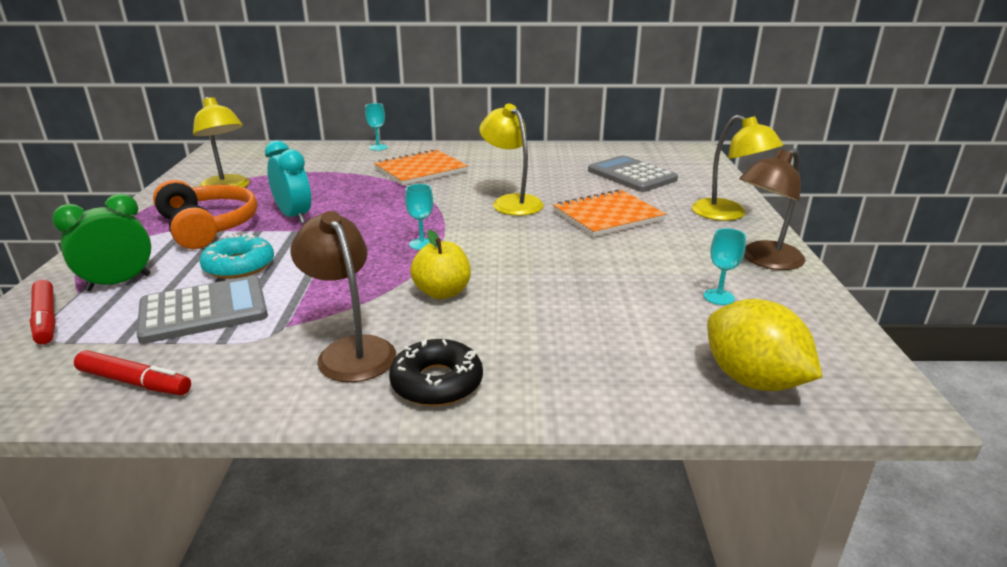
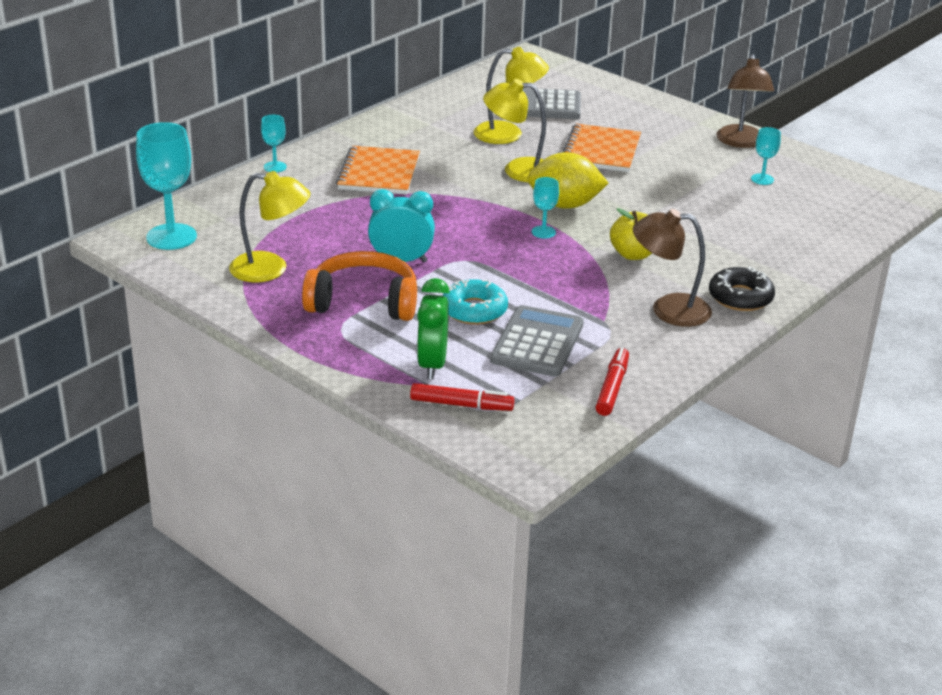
camera: 50 degrees left, 5 degrees up
(134, 382) = (612, 388): red marker -> red marker turned 45 degrees counterclockwise
(240, 156) = (171, 237): none -> turquoise goblet
(728, 214) = (663, 115): yellow lamp -> yellow lamp (508, 134)
(752, 380) = (849, 217): yellow lemon -> yellow lemon (565, 205)

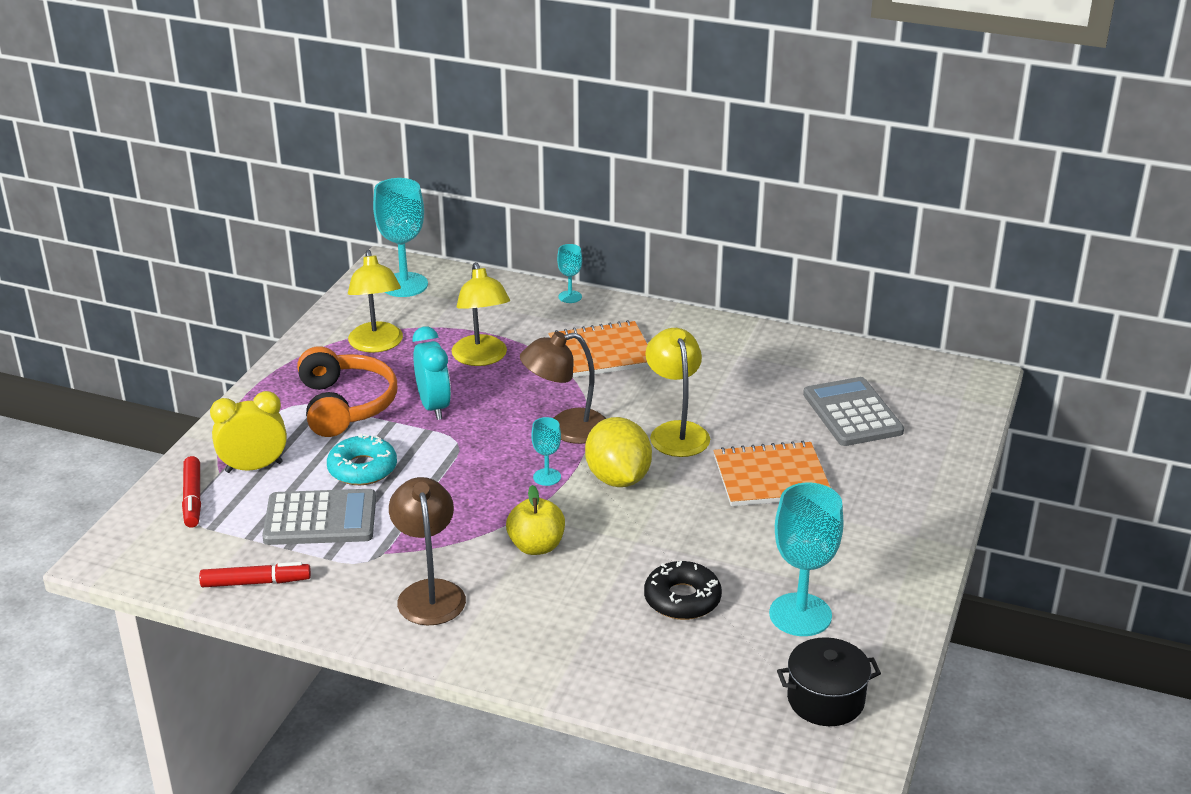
camera: 70 degrees right, 0 degrees up
(432, 364) = (254, 467): green clock -> yellow clock
(508, 134) = (757, 408): yellow lamp -> yellow lamp (482, 358)
(740, 297) = (486, 642): black donut -> black donut (682, 599)
(741, 142) = (892, 580): brown lamp -> brown lamp (566, 429)
(762, 179) = (800, 615): turquoise goblet -> turquoise goblet, size x2.01
(850, 192) = (825, 699): none -> black pot

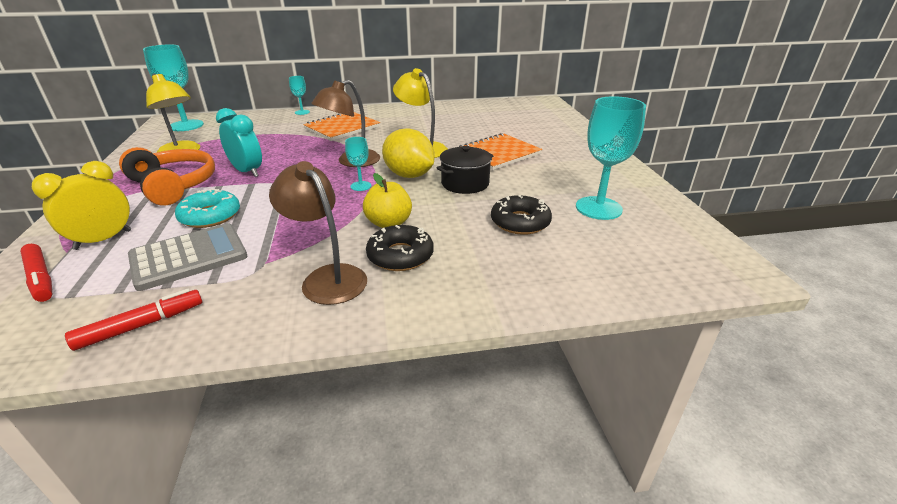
camera: 30 degrees left, 0 degrees up
(482, 358) = (265, 144): yellow lamp -> none
(515, 593) = (400, 255): none -> black donut
(825, 699) = (677, 247): black pot -> black pot (465, 183)
(852, 413) = (506, 122): grey calculator -> none

